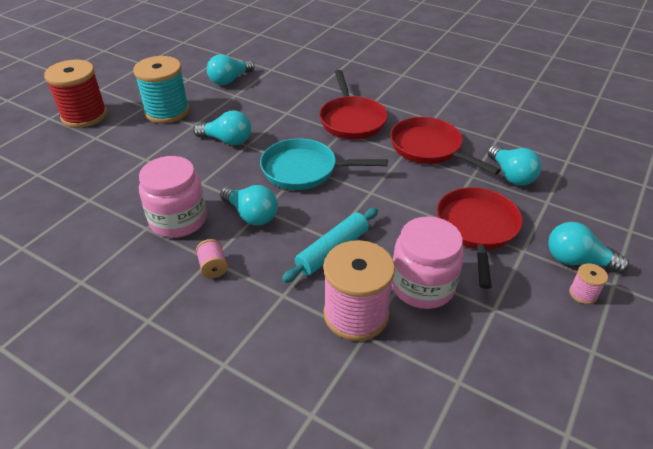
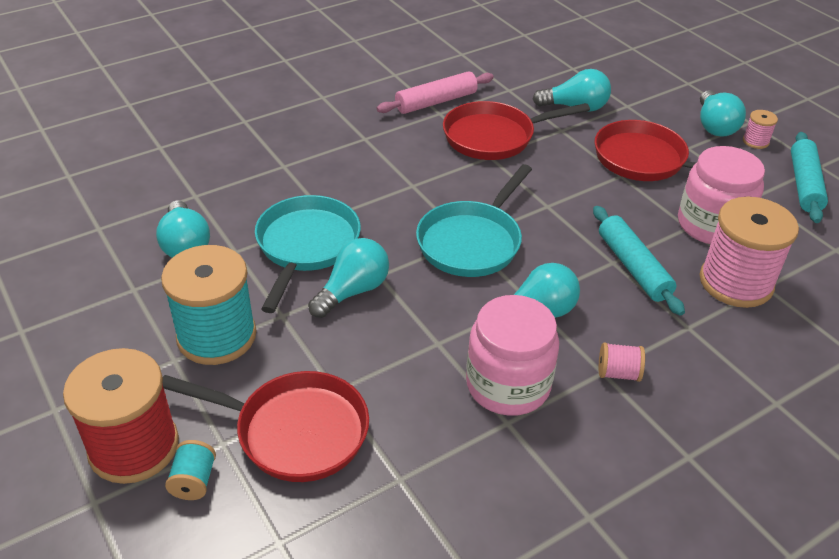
camera: 65 degrees left, 0 degrees up
(68, 138) = (194, 481): none -> turquoise spool
(255, 114) = (306, 246): none -> turquoise pan
(351, 120) = (392, 170): red pan -> red pan (294, 431)
(444, 114) = (436, 102): none -> pink rolling pin
(546, 342) = (804, 184): none -> turquoise rolling pin
(577, 261) = (714, 126): turquoise light bulb -> turquoise light bulb turned 45 degrees counterclockwise

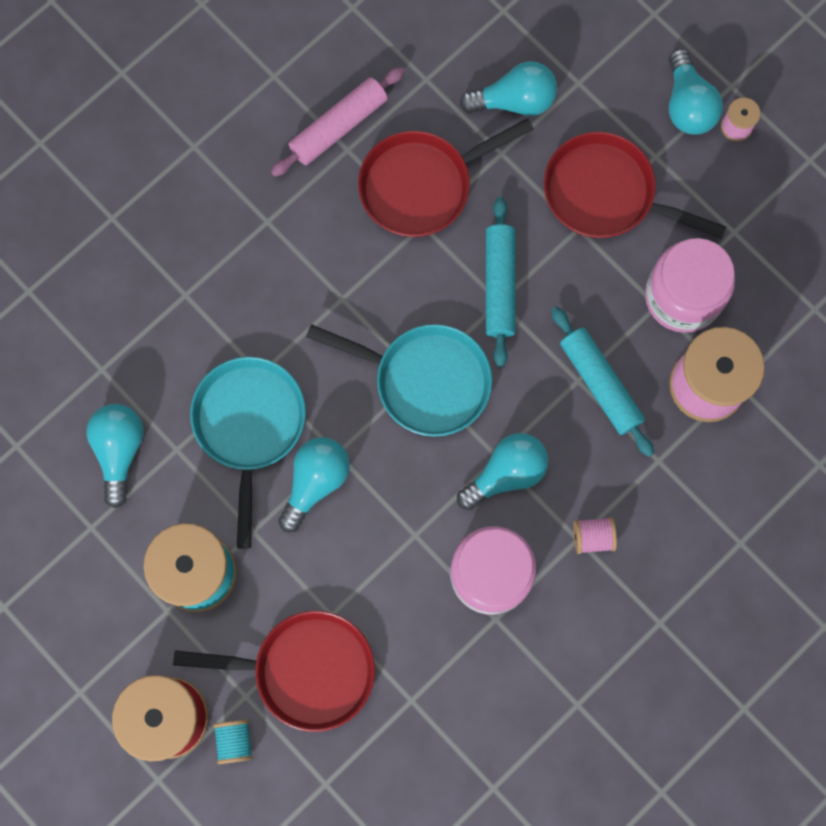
camera: 10 degrees left, 35 degrees up
(185, 245) = (119, 451): turquoise light bulb -> turquoise light bulb turned 150 degrees counterclockwise
(472, 242) = (425, 380): turquoise pan -> turquoise pan turned 90 degrees counterclockwise
(804, 184) = (789, 200): turquoise rolling pin -> turquoise rolling pin (499, 285)

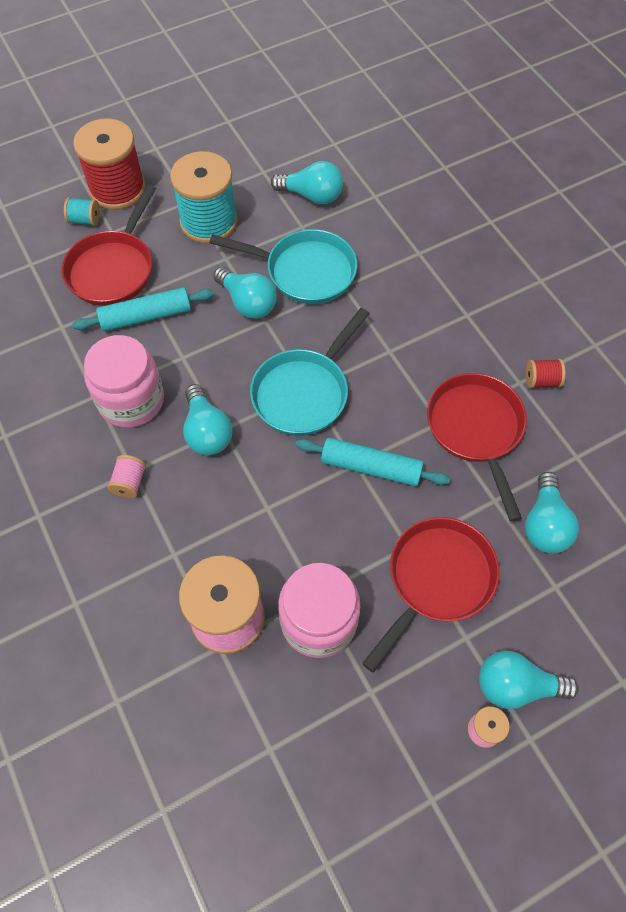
camera: 105 degrees right, 15 degrees down
(338, 126) = (541, 380): pink rolling pin -> red spool
(600, 384) = (258, 524): turquoise rolling pin -> turquoise rolling pin (146, 316)

